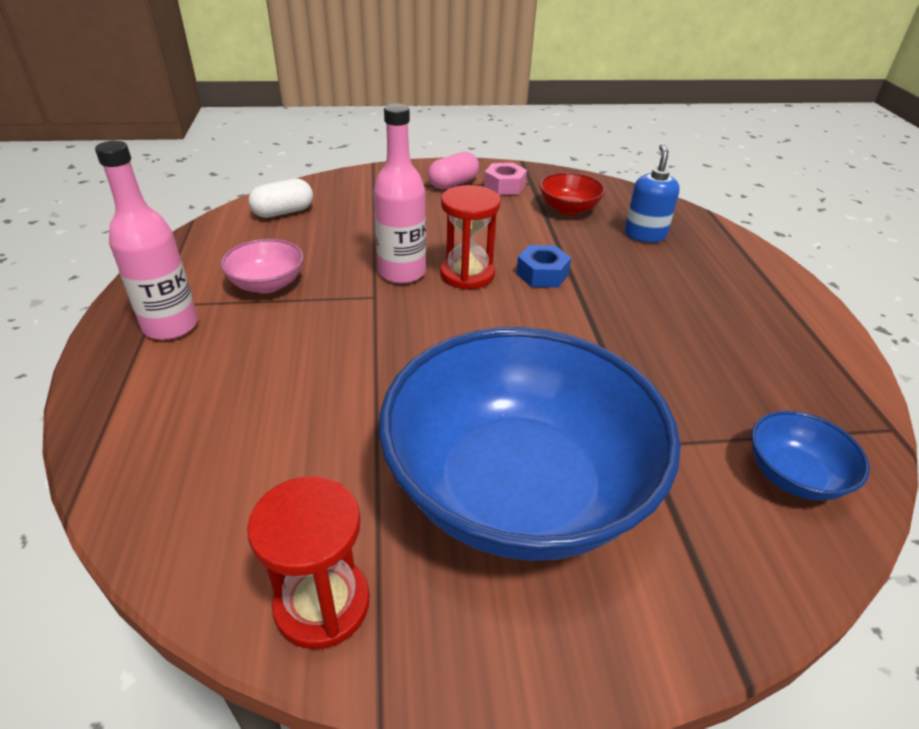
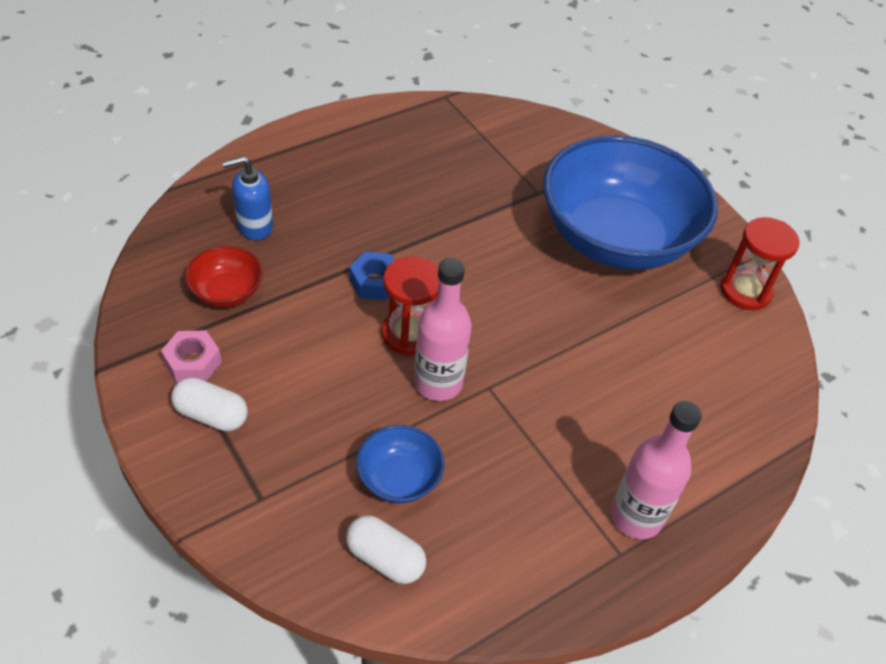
camera: 120 degrees left, 10 degrees up
(267, 284) = (529, 481): pink bowl -> none
(453, 184) = (211, 415): pink capsule -> white capsule
(794, 476) = (516, 134): blue bowl -> blue bowl (399, 478)

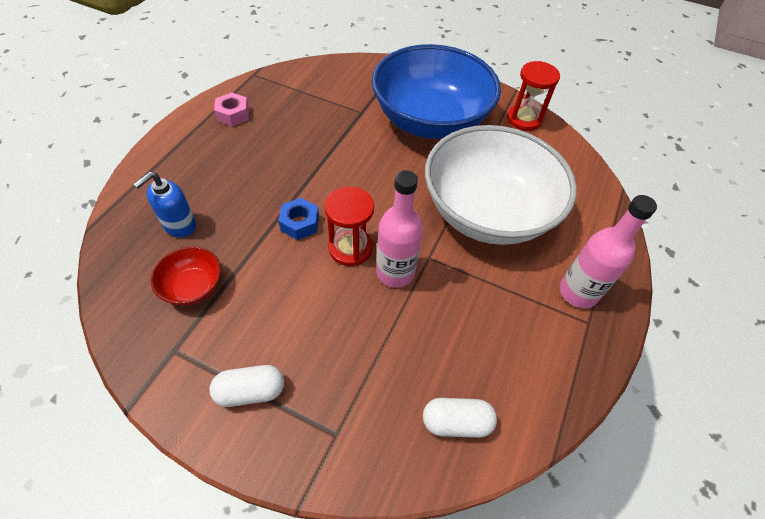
camera: 30 degrees left, 5 degrees up
(193, 363) = (205, 358): pink nut -> pink nut (233, 114)
(399, 478) = (421, 356): blue bowl -> none
(599, 375) = (487, 212): none -> white bowl

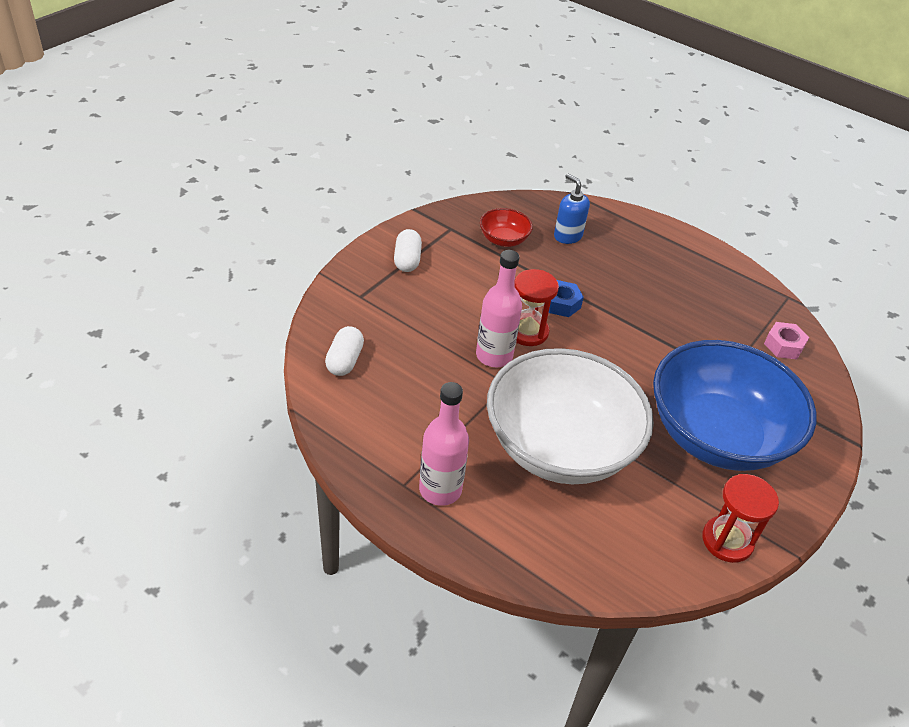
camera: 100 degrees right, 10 degrees down
(233, 114) = (715, 276): pink nut -> pink nut (783, 346)

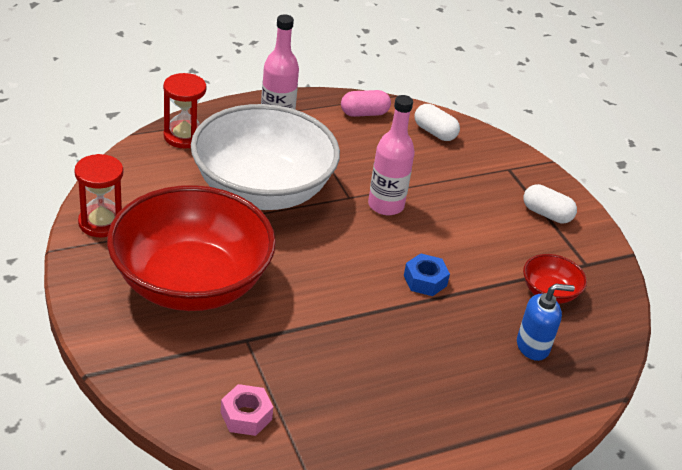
camera: 120 degrees right, 5 degrees down
(358, 425) = (364, 113): none -> pink capsule
(527, 331) = (402, 239): red hourglass -> red hourglass (184, 136)
(717, 435) = (191, 283): blue bowl -> red bowl

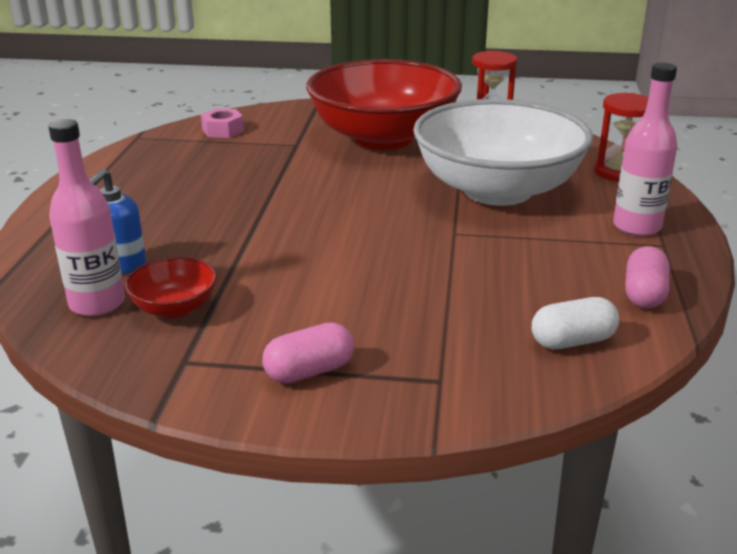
camera: 125 degrees right, 10 degrees down
(386, 205) = (423, 250): pink bottle -> pink bottle (97, 303)
(425, 280) = (279, 236): blue nut -> none
(546, 214) = (309, 371): white capsule -> pink capsule

